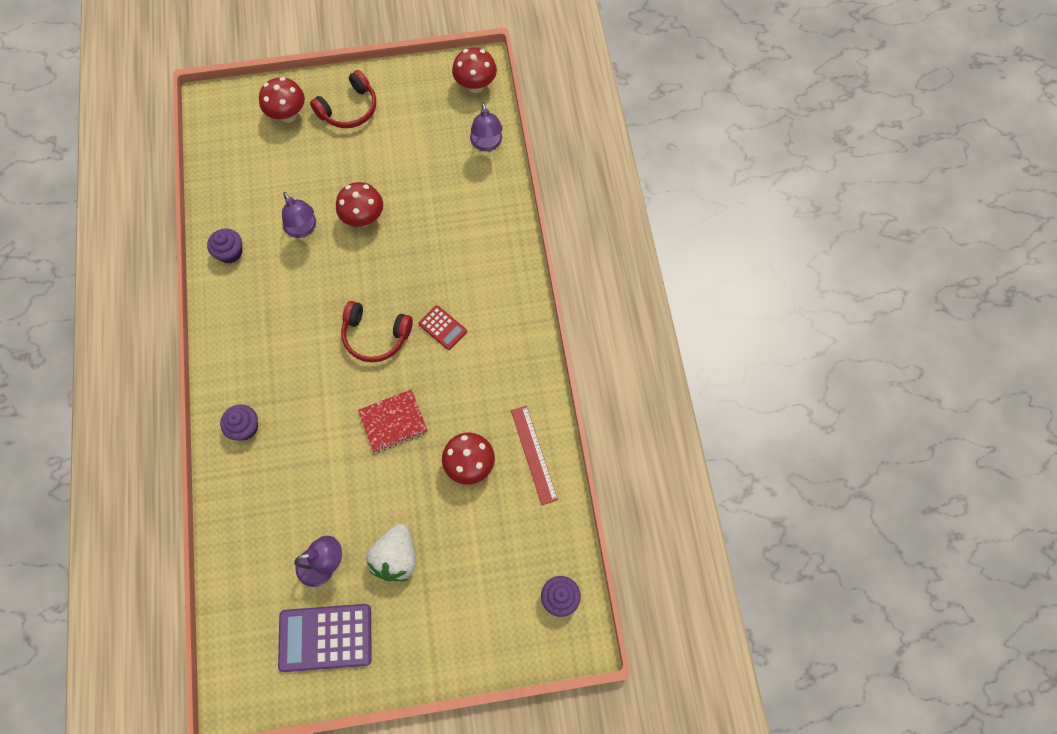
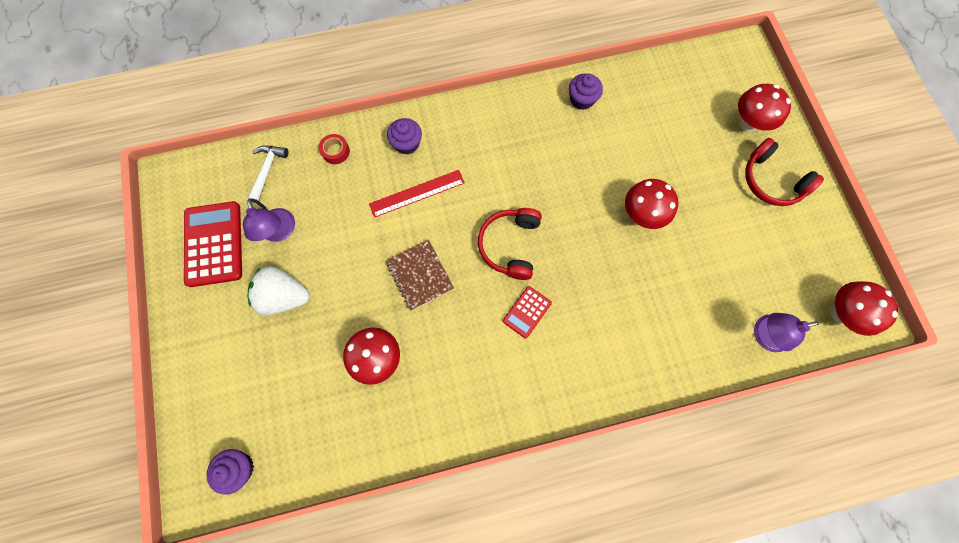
camera: 85 degrees right, 5 degrees up
(239, 503) = (335, 151): none -> red tape
(247, 580) = (267, 170): none -> white hammer
(303, 229) = (618, 159): purple lamp -> none
(325, 637) = (214, 244): purple calculator -> red calculator
(393, 422) = (420, 275): red notebook -> brown notebook
(534, 454) = (392, 426): red ruler -> red ruler (417, 193)

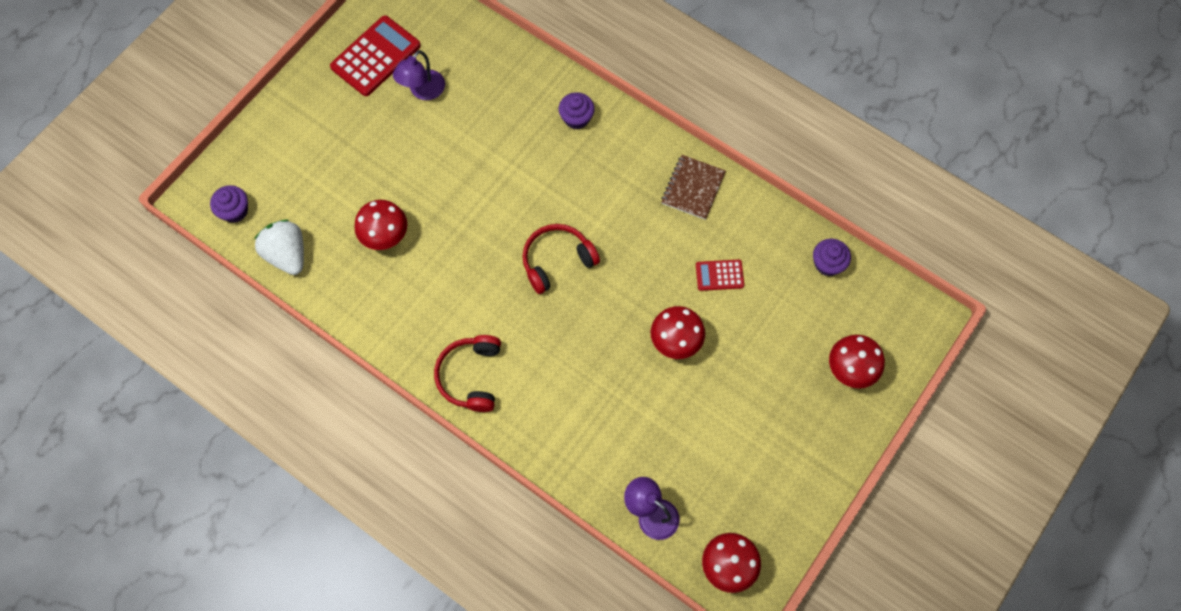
camera: 50 degrees right, 5 degrees down
(267, 170) = (464, 41): white hammer -> none
(284, 296) = (377, 136): white strawberry -> white strawberry (287, 254)
(335, 151) = (522, 74): red tape -> none
(417, 193) = (540, 159): red ruler -> none
(420, 275) = (474, 215): brown notebook -> brown notebook (693, 188)
(527, 312) = (512, 315): red calculator -> red calculator (719, 275)
(582, 99) = (743, 218): purple cupcake -> purple cupcake (827, 264)
(771, 181) = (807, 427): red headphones -> red headphones (471, 376)

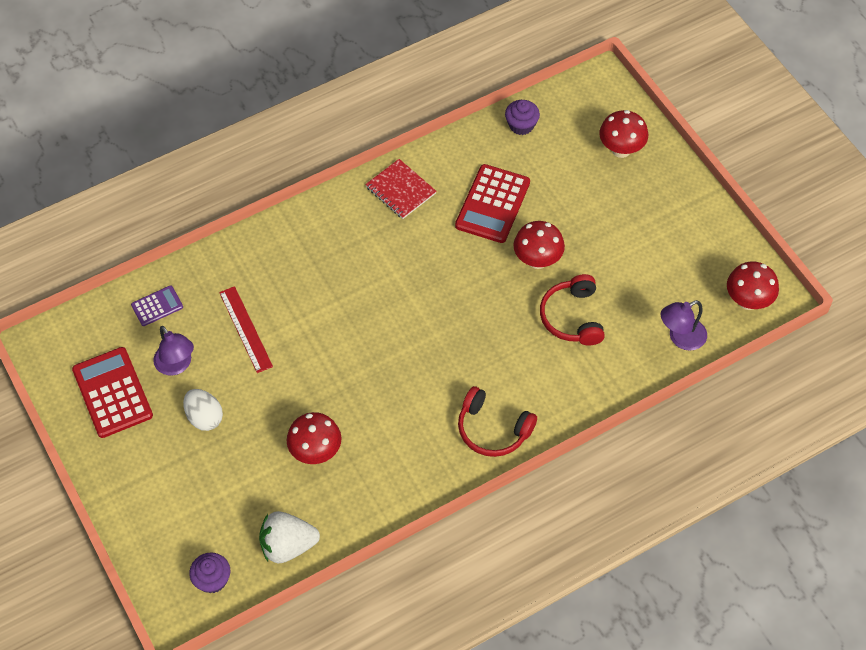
camera: 65 degrees left, 10 degrees down
(382, 135) = (204, 417): none -> white egg
(473, 49) = (157, 306): none -> purple calculator
(482, 127) = (245, 329): none -> red ruler
(557, 261) = (415, 320): red headphones -> red headphones (572, 317)
(576, 118) = (281, 250): purple cupcake -> none
(693, 188) = (400, 190): brown notebook -> red notebook
(719, 275) = (492, 204): red calculator -> red calculator, size x1.87

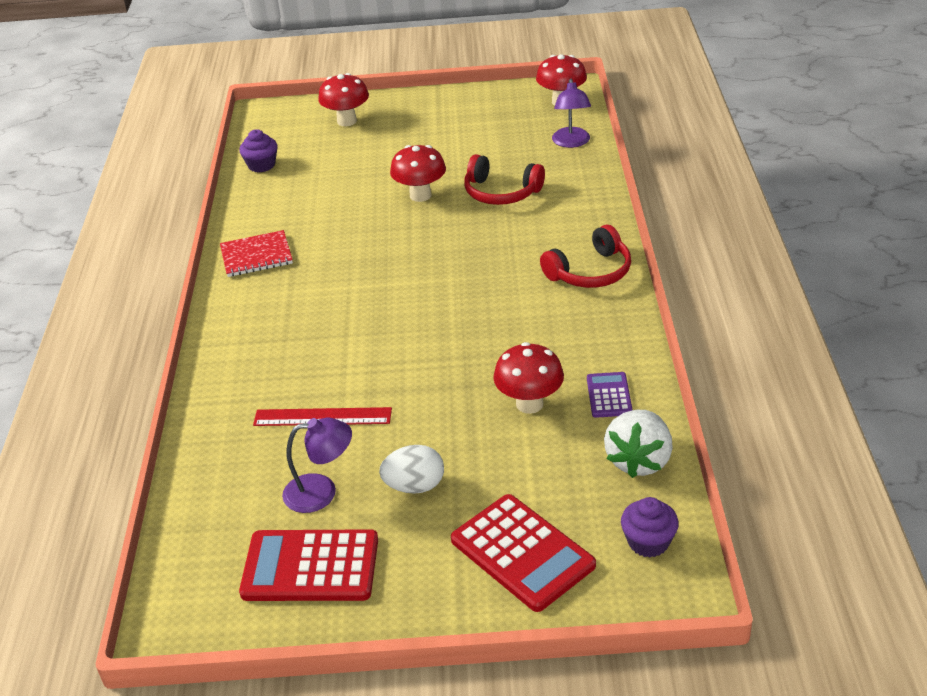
camera: 60 degrees left, 20 degrees down
(157, 306) = (221, 487): purple calculator -> purple calculator (609, 395)
(492, 204) = (332, 204): red calculator -> red calculator (522, 553)

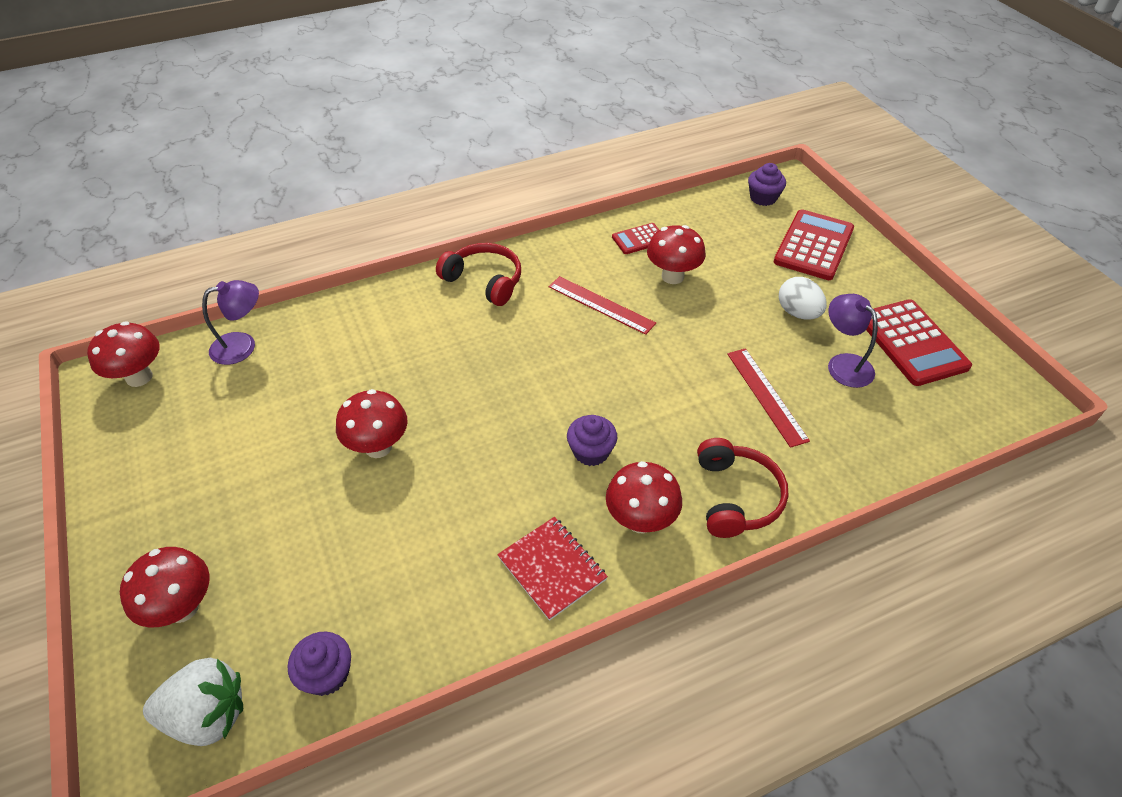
camera: 115 degrees left, 10 degrees up
(259, 304) = (640, 520): none -> red mushroom
(340, 294) = (591, 452): none -> purple cupcake
(501, 193) = (359, 376): red headphones -> red headphones (736, 497)
(513, 340) = (601, 305): none -> red ruler
(609, 395) = (639, 239): purple calculator -> red calculator
(639, 460) = (696, 214): white strawberry -> white strawberry (207, 715)

